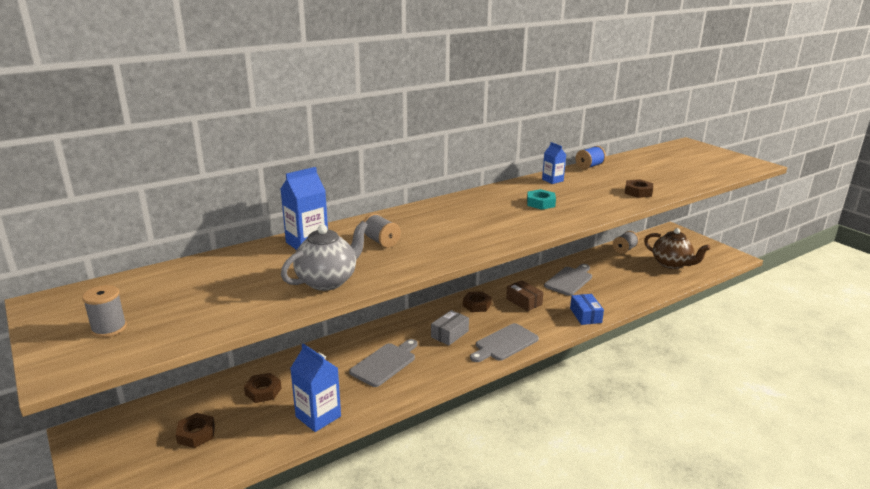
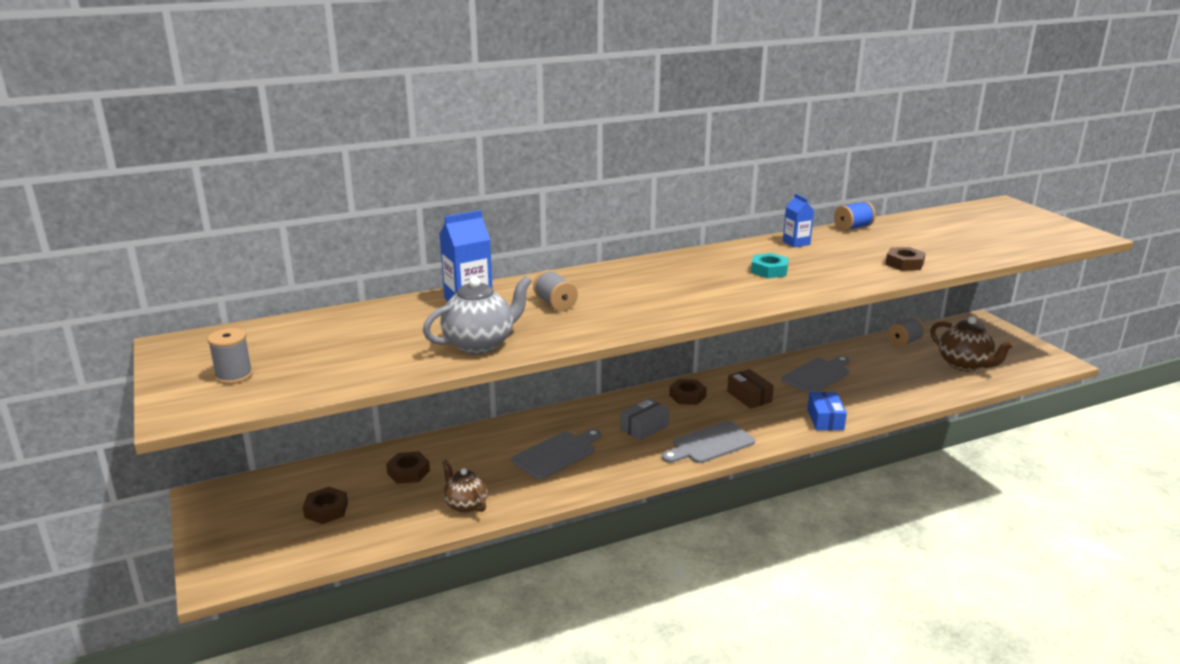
camera: 10 degrees right, 0 degrees up
(318, 416) = (465, 505): blue carton -> brown teapot

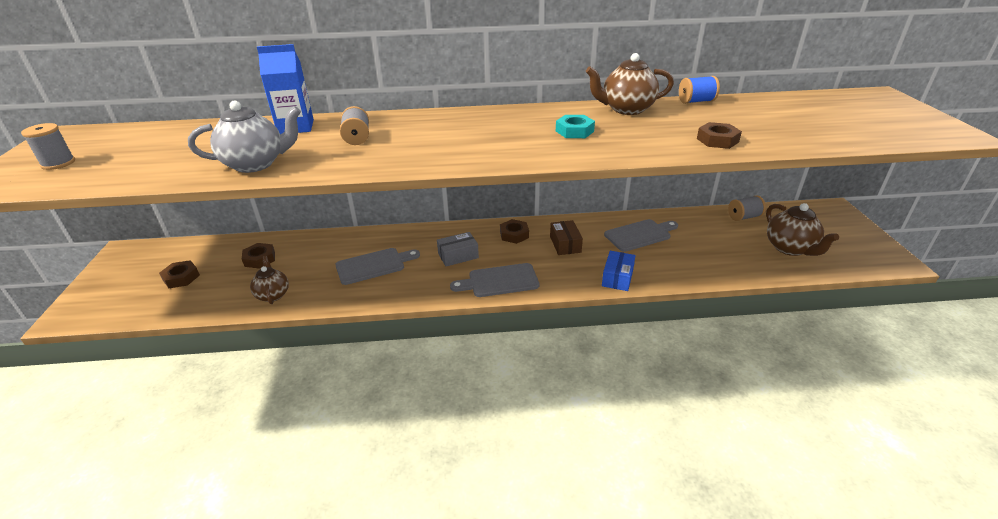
camera: 20 degrees right, 10 degrees up
(796, 243) = (626, 109): blue carton -> brown teapot

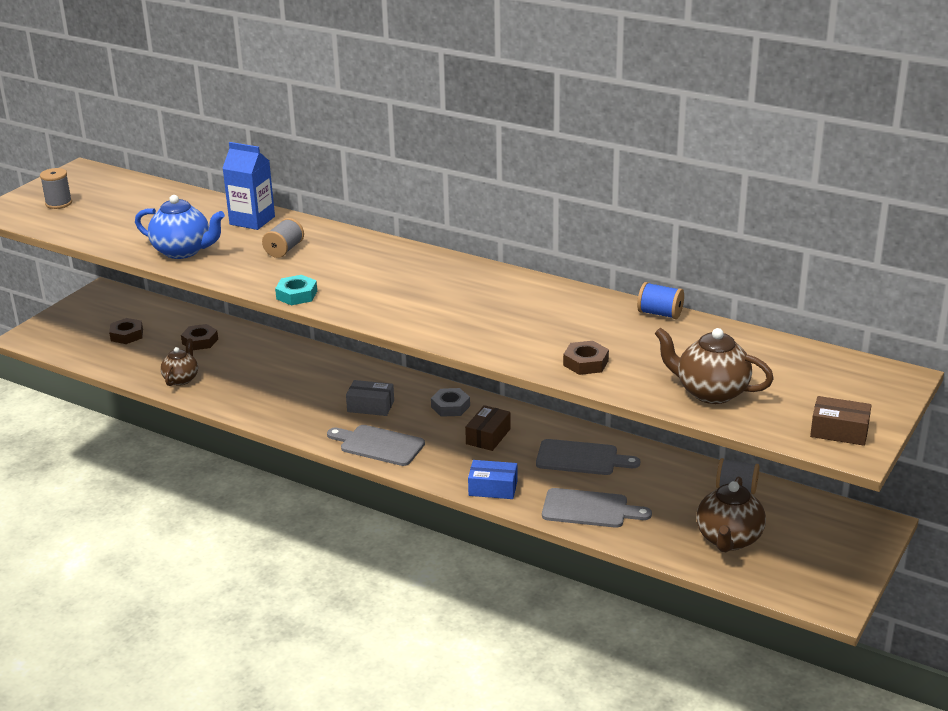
camera: 35 degrees right, 5 degrees down
(256, 164) = (183, 251): grey teapot -> blue teapot
(373, 265) = (286, 385): grey cutting board -> grey cutting board (589, 509)
(514, 235) = (450, 406): brown nut -> grey nut
(574, 131) = (473, 306): turquoise nut -> turquoise nut (297, 295)
(617, 277) = (493, 488): blue box -> blue box turned 45 degrees clockwise
(626, 109) = (568, 299): brown teapot -> brown teapot (710, 392)
(929, 128) = (839, 431): none -> brown box

